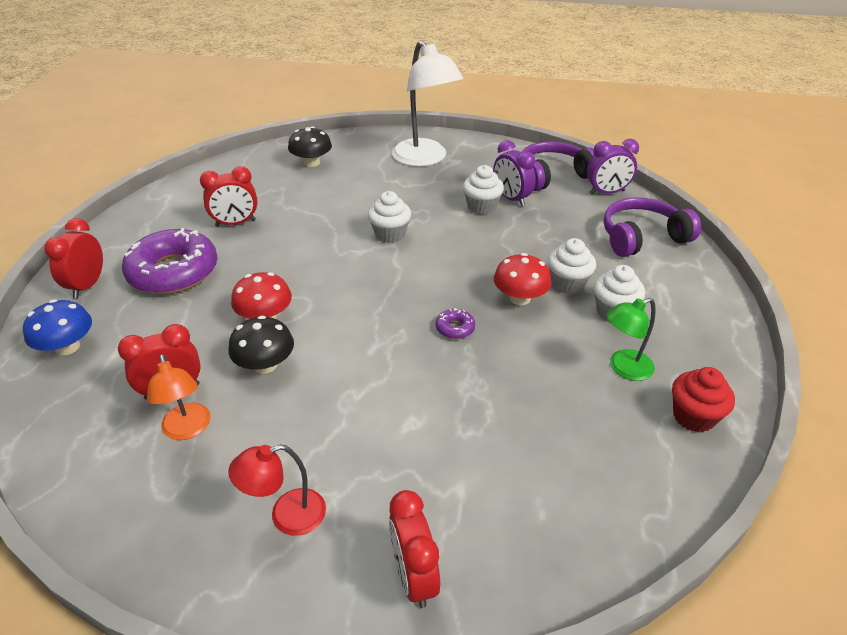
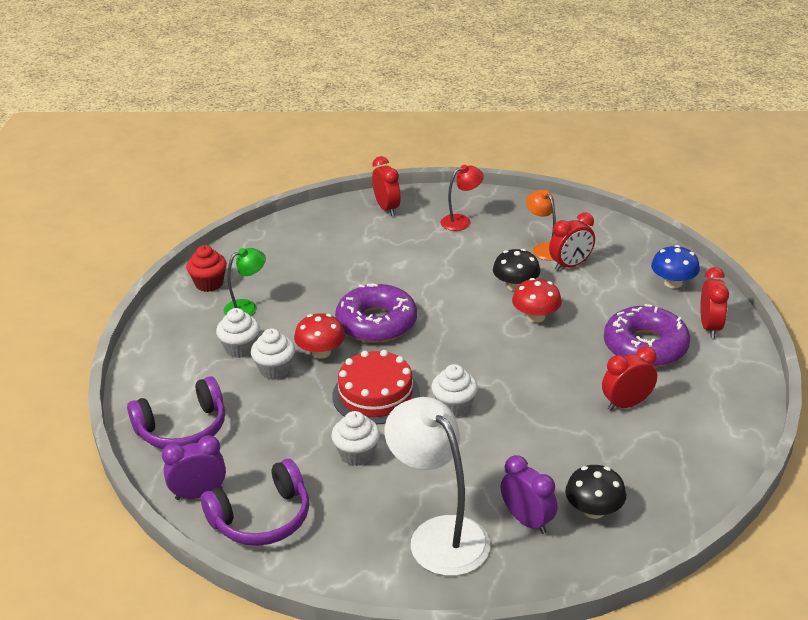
camera: 175 degrees right, 5 degrees down
(455, 328) = (376, 323): purple donut -> purple donut, size x2.49
(462, 250) = (376, 394): none -> red cake
(511, 199) = (321, 471): purple clock -> purple clock (527, 521)

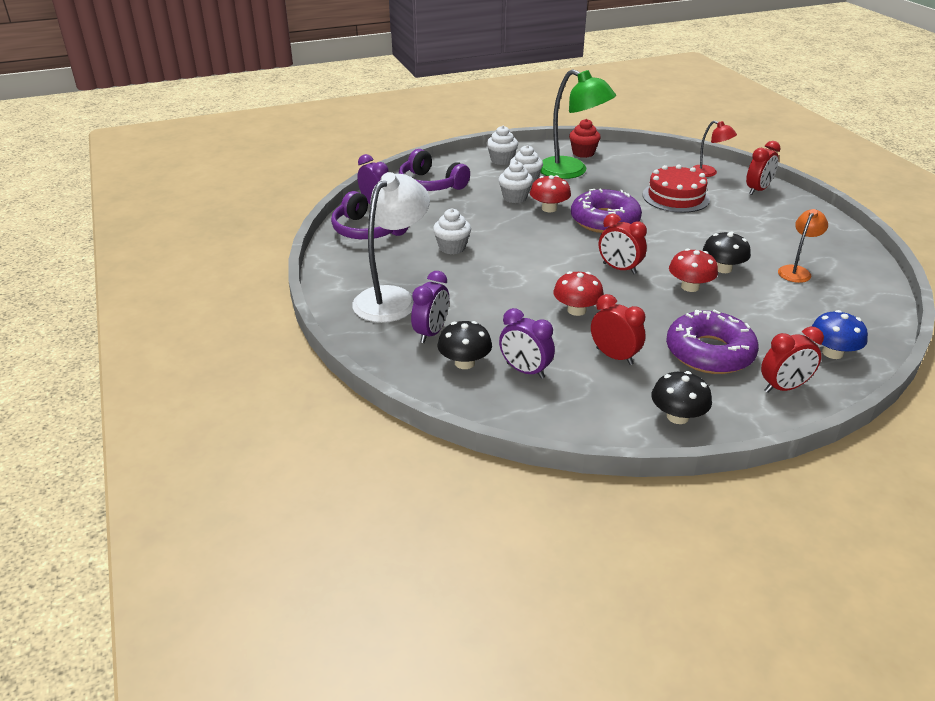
camera: 65 degrees right, 0 degrees up
(247, 307) = (571, 171): green lamp -> green lamp, size x1.88
(376, 394) = (521, 240): red cake -> red cake (675, 197)
(454, 406) = (536, 274): white cupcake -> white cupcake (501, 160)
(461, 221) = (784, 224): red lamp -> red lamp (708, 173)
(538, 401) = (576, 310): none -> red mushroom
(570, 265) = (788, 289): red clock -> red clock (619, 269)
(625, 470) = (525, 371): none -> purple clock
(728, 399) = (677, 416): none -> black mushroom

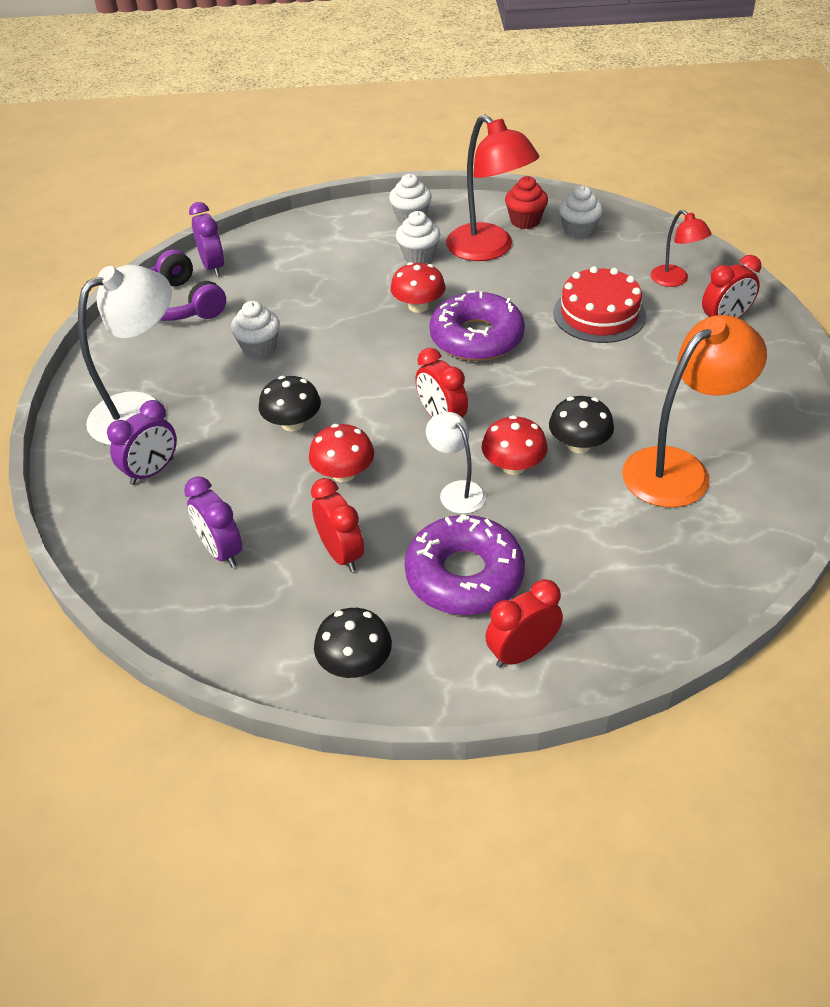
camera: 20 degrees right, 10 degrees up
(430, 184) = (298, 244): purple headphones -> none
(464, 363) = (161, 523): black mushroom -> black mushroom (292, 423)
(515, 197) = (387, 281): white cupcake -> white cupcake (578, 231)
(571, 171) = (488, 250): green lamp -> red lamp
(664, 307) = (456, 491): none -> white lamp
(783, 387) = (522, 653): red clock -> red clock turned 150 degrees clockwise
(796, 271) = (679, 468): orange lamp -> orange lamp, size x1.88
(832, 353) = (629, 613): blue mushroom -> none

